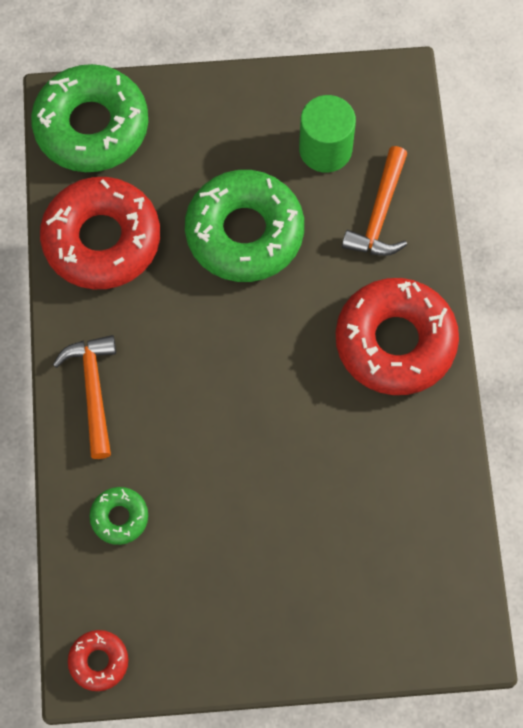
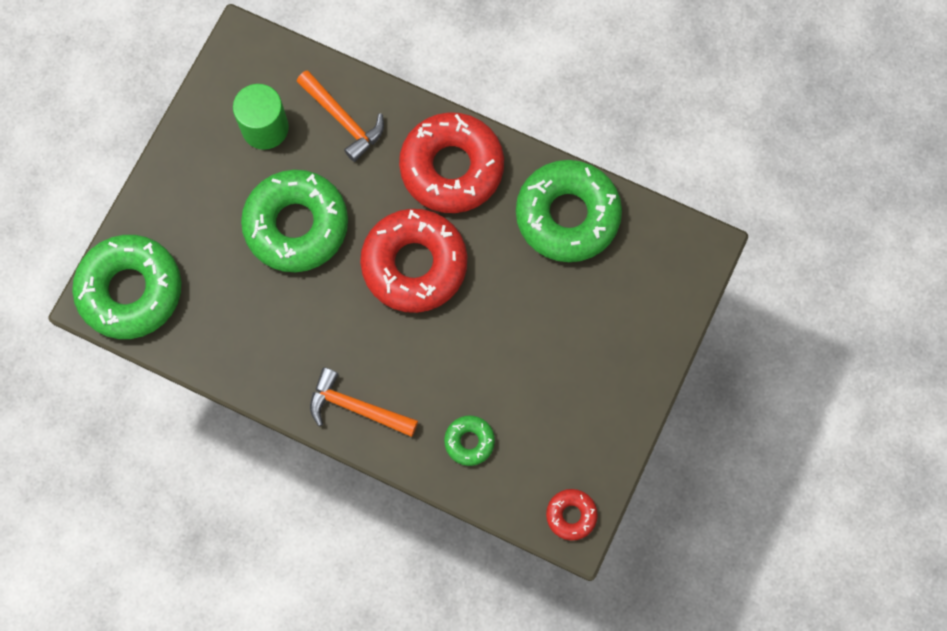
camera: 60 degrees left, 5 degrees up
(101, 240) = (234, 335): red donut -> red donut (414, 264)
(416, 483) = (567, 215): none -> green donut

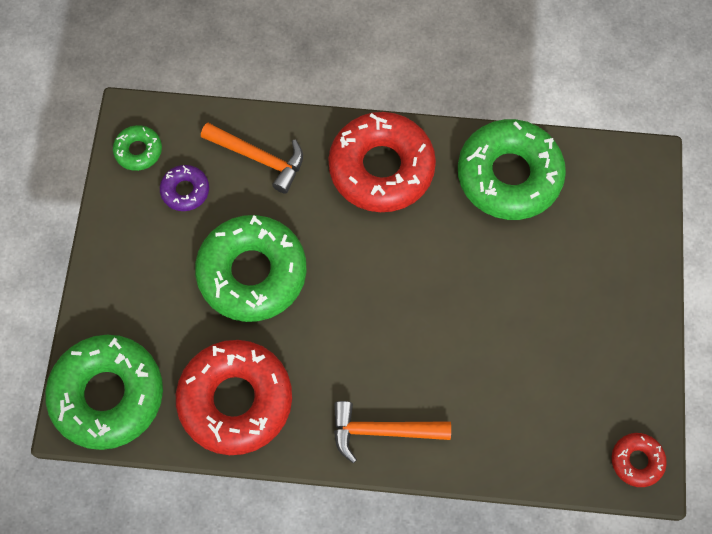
camera: 20 degrees left, 5 degrees down
(265, 128) = (185, 191): green cylinder -> purple donut
(414, 264) = (383, 271): red donut -> red donut (235, 400)
(469, 441) = (507, 424): green donut -> green donut (138, 151)

